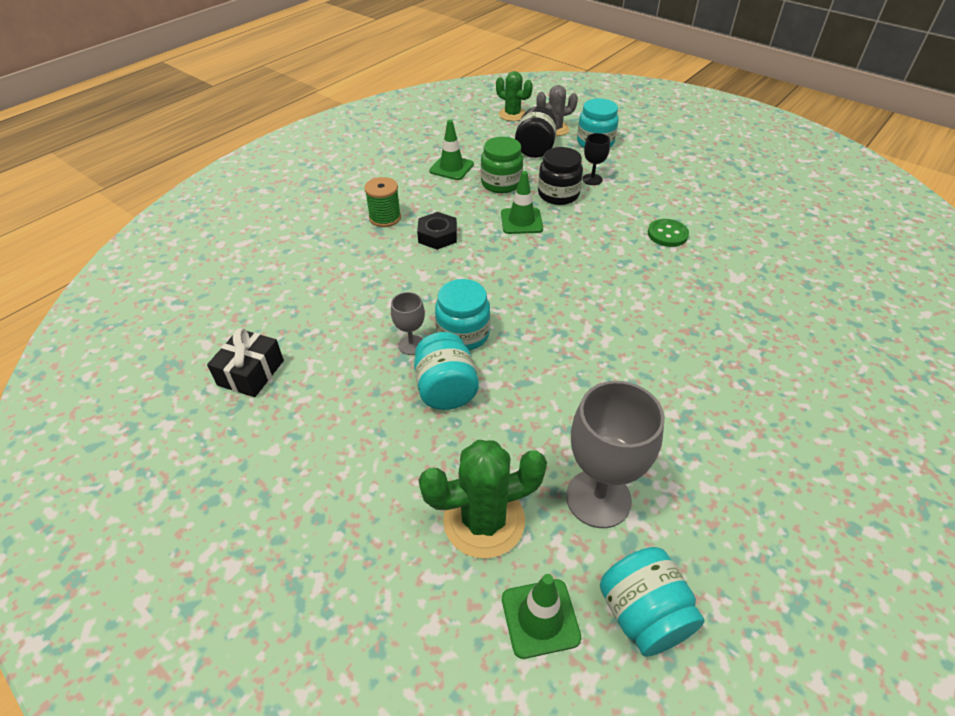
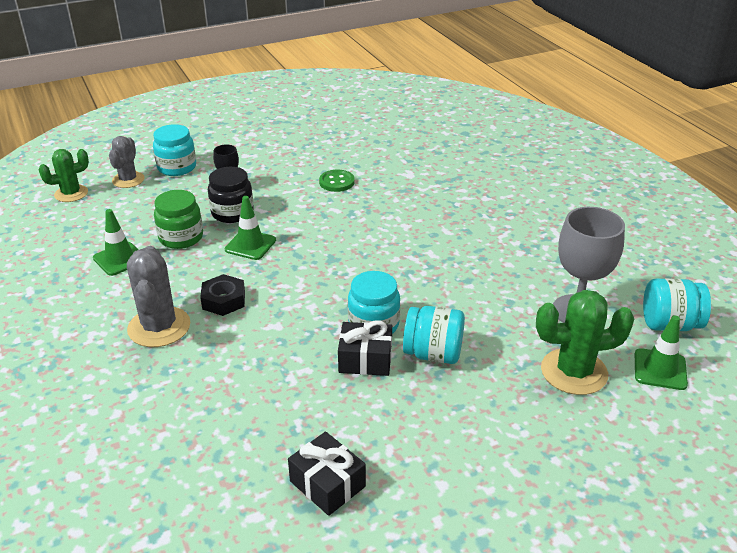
camera: 65 degrees left, 10 degrees down
(385, 218) = (159, 327): green spool -> grey cactus
(411, 345) = (365, 359): grey goblet -> black gift
(484, 521) = (574, 372): green cactus -> green cactus turned 75 degrees clockwise
(535, 149) = (148, 201): black jar -> none

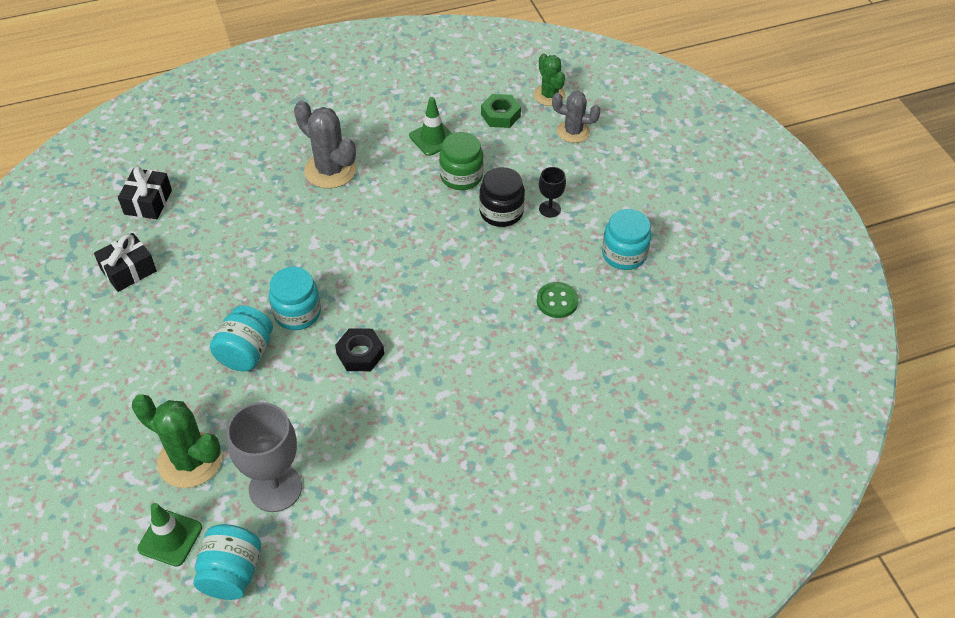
camera: 95 degrees right, 15 degrees up
(93, 220) = (500, 115): none -> green nut
(159, 327) = (330, 170): grey cactus -> grey cactus turned 45 degrees clockwise
(177, 167) = (597, 166): turquoise jar -> turquoise jar (624, 254)
(224, 300) = (357, 209): black nut -> black nut (360, 354)
(250, 245) = (441, 226): green traffic cone -> none
(365, 359) = (252, 303): black gift -> black gift (148, 202)
(574, 372) = (190, 460): green cactus -> green cactus turned 60 degrees counterclockwise

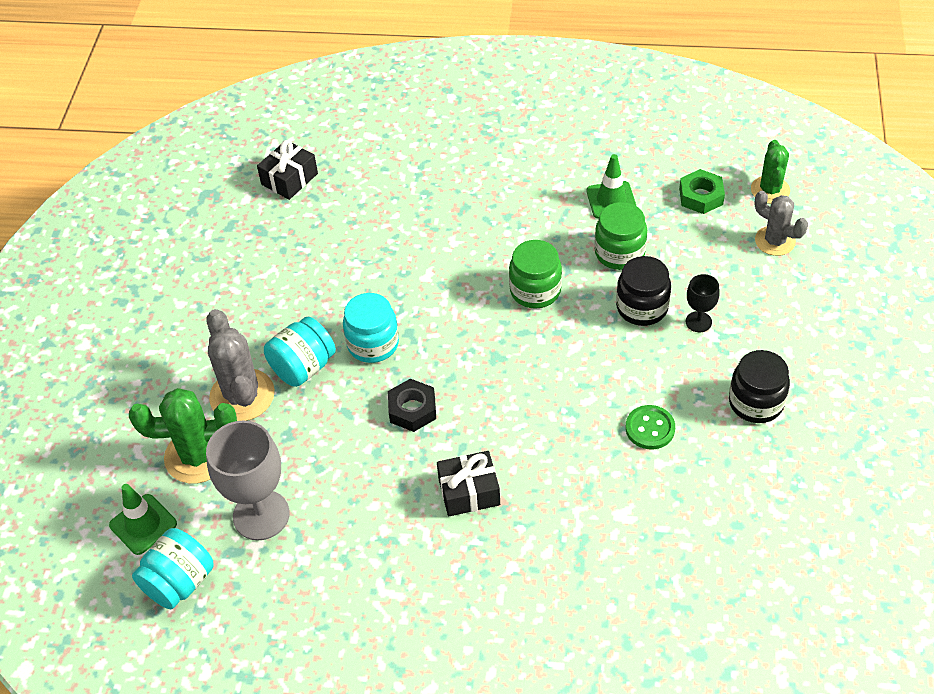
camera: 30 degrees right, 0 degrees up
(128, 270) = (237, 243): black gift -> black gift (469, 492)
(190, 460) = (198, 455): green cactus -> green cactus turned 60 degrees counterclockwise
(330, 170) = (484, 202): grey cactus -> grey cactus (242, 395)
(410, 226) = (535, 290): none -> green jar
(624, 254) = (756, 402): turquoise jar -> black jar

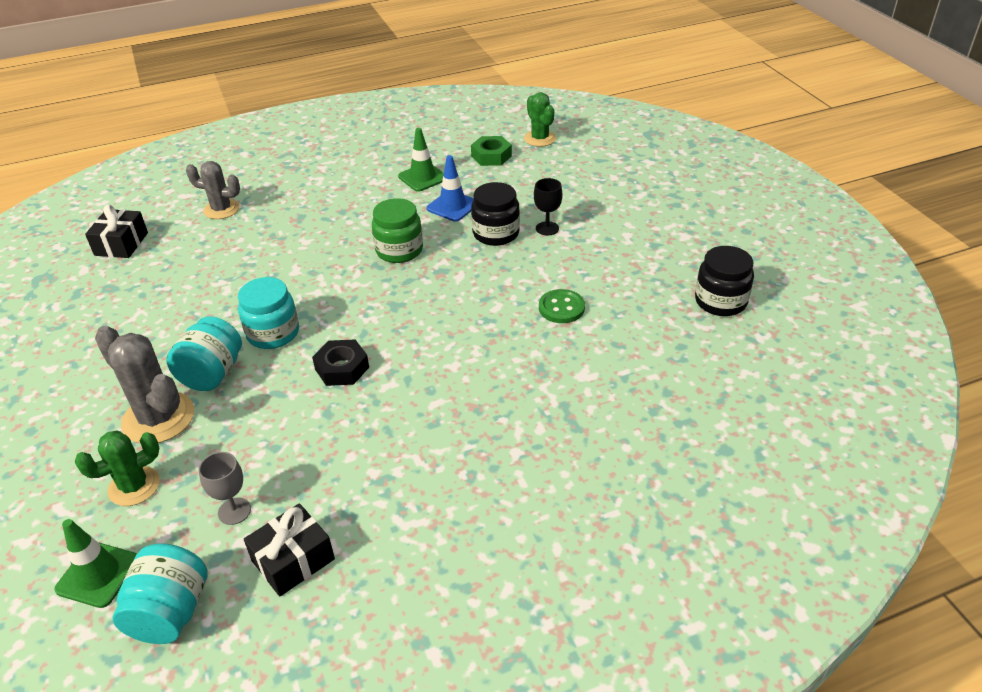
camera: 30 degrees left, 10 degrees down
(198, 455) = (134, 486): green cactus -> green cactus, size x0.66
(261, 515) = (234, 511): grey goblet -> grey goblet, size x0.51
(469, 492) = (436, 410): black gift -> black gift (293, 560)
(619, 253) = (452, 206): green jar -> blue traffic cone
(756, 402) = (630, 263): black jar -> black jar (720, 301)
(775, 241) = (566, 165): grey cactus -> grey cactus (221, 209)

